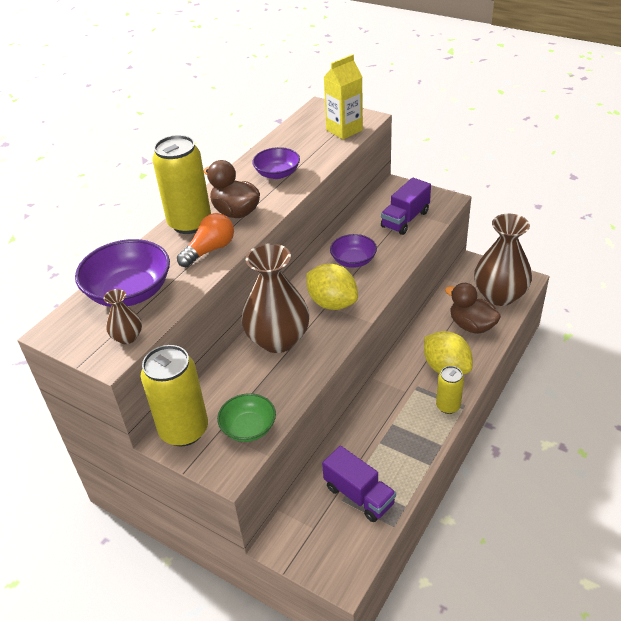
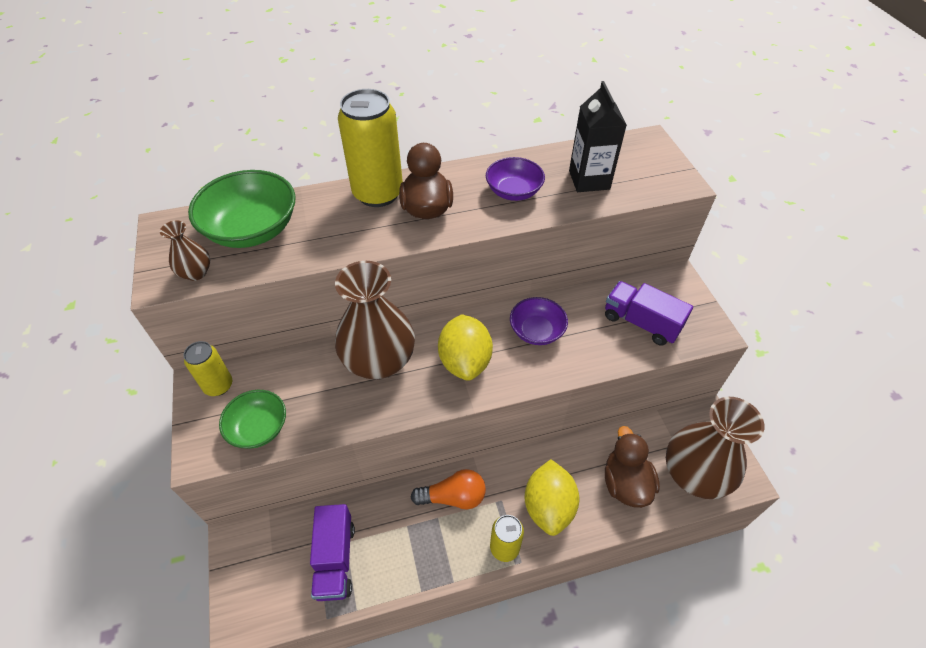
camera: 40 degrees right, 10 degrees up
(129, 292) = (252, 229): purple bowl -> green bowl
(184, 430) = (218, 385): yellow can -> yellow can, size x0.56
(210, 250) = (357, 233): orange light bulb -> orange light bulb (453, 497)
(313, 144) = (589, 180): none -> black carton
(344, 130) = (640, 183): yellow carton -> none
(405, 219) = (641, 323): purple truck -> purple truck turned 45 degrees clockwise

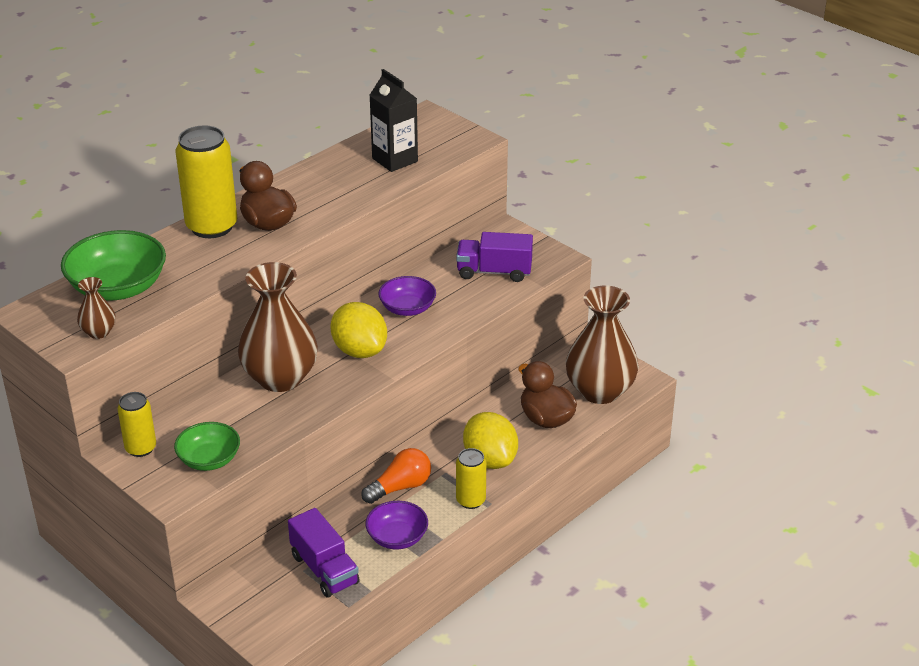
camera: 30 degrees left, 15 degrees down
(513, 191) = (335, 188): purple bowl -> purple bowl (397, 537)

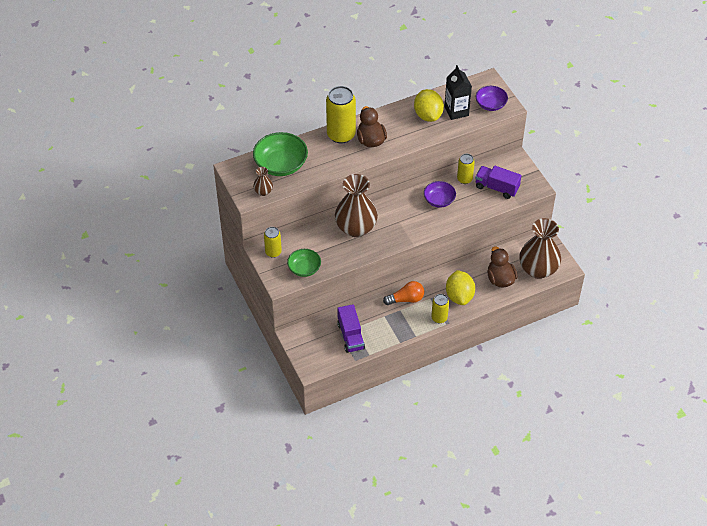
camera: 20 degrees right, 15 degrees up
(359, 351) = (403, 222): yellow lemon -> yellow lemon (428, 115)
(397, 537) = (393, 328): purple bowl -> purple bowl (490, 104)
(436, 272) = (464, 179): none -> yellow can

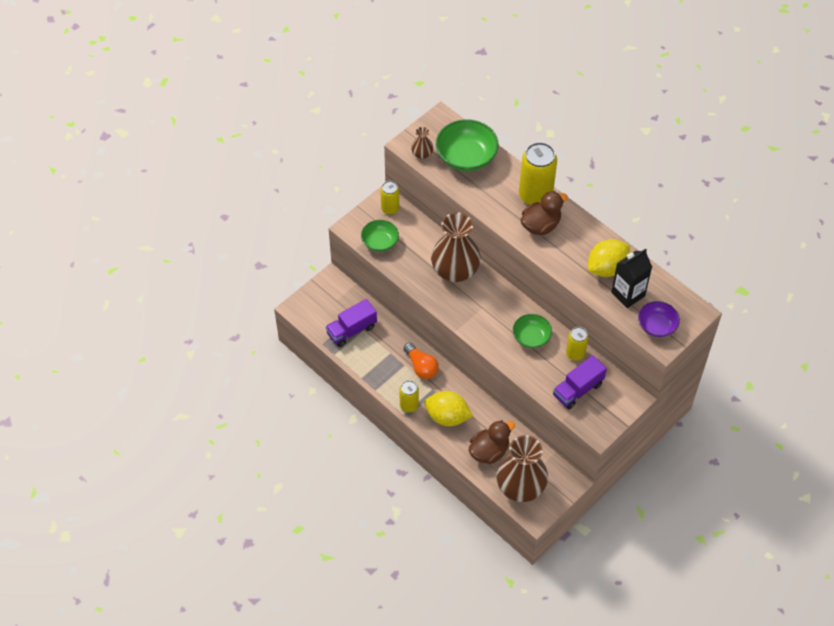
camera: 70 degrees right, 5 degrees up
(439, 200) = (531, 337): purple bowl -> green bowl
(459, 296) = (447, 417): yellow lemon -> yellow lemon turned 45 degrees clockwise
(496, 188) = (578, 390): purple truck -> purple truck turned 135 degrees counterclockwise

